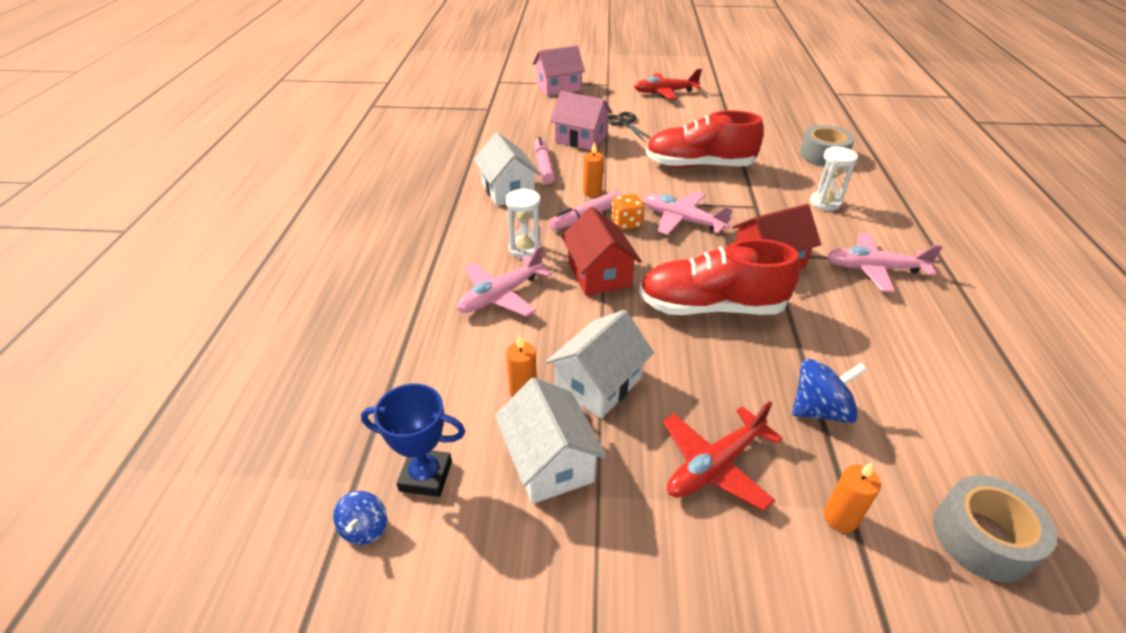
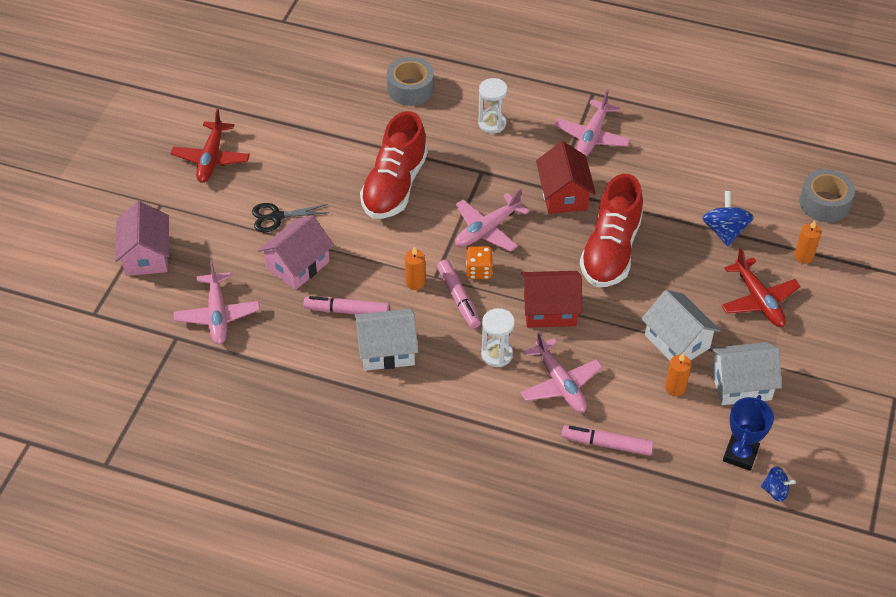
camera: 75 degrees left, 10 degrees up
(424, 342) = (606, 444): none -> pink marker
(515, 118) = (217, 315): none -> pink plane

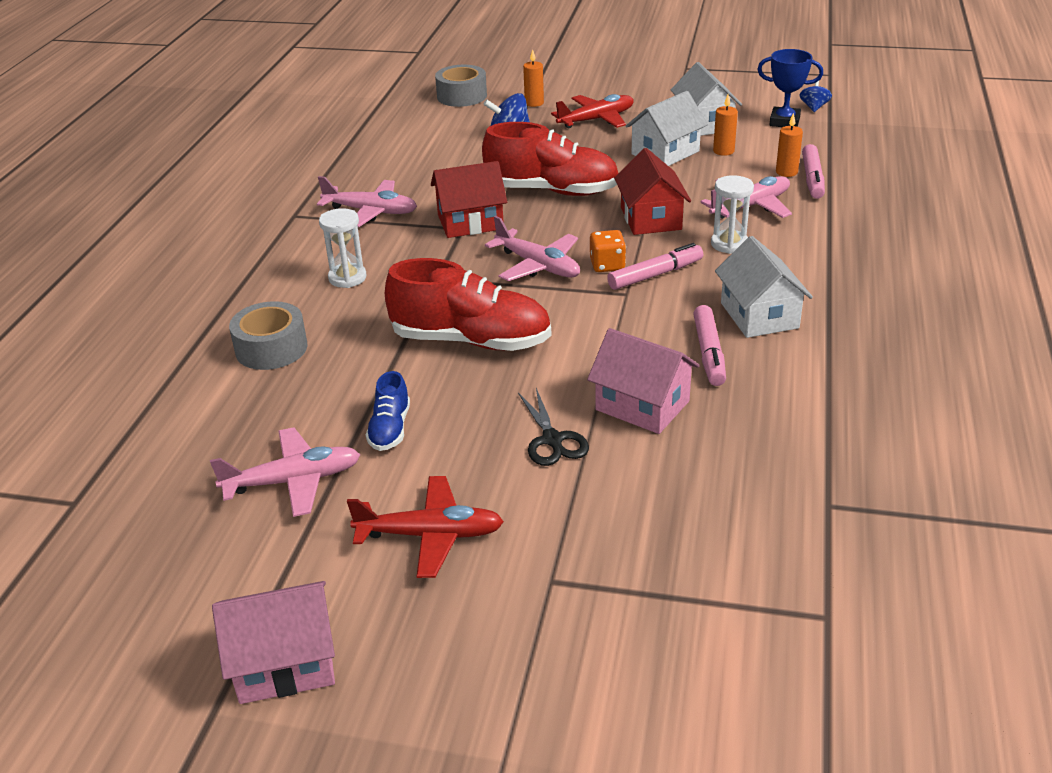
camera: 95 degrees left, 15 degrees down
(146, 255) = (674, 575): pink house -> pink house (285, 663)
(217, 315) = (766, 469): pink plane -> pink plane (294, 481)
(309, 144) = (390, 429): none -> blue shoe
(415, 282) = (641, 307): orange candle -> orange candle (786, 172)

